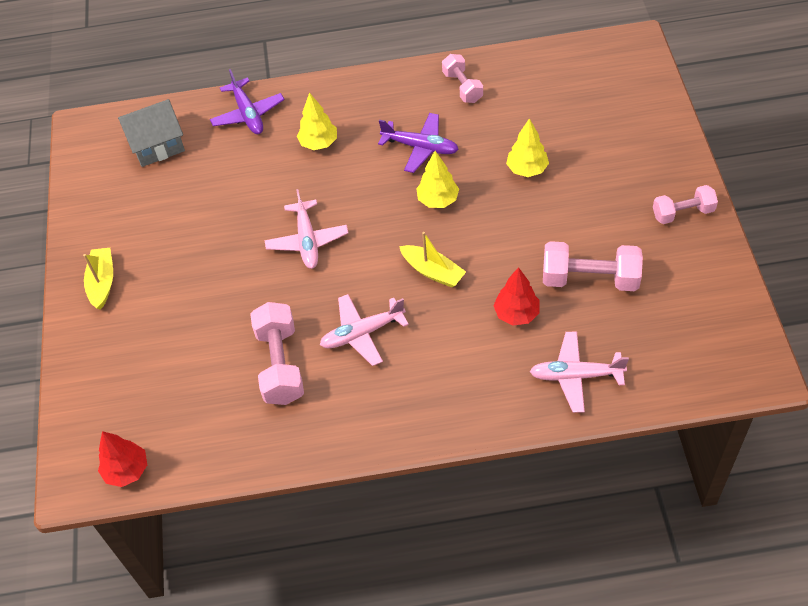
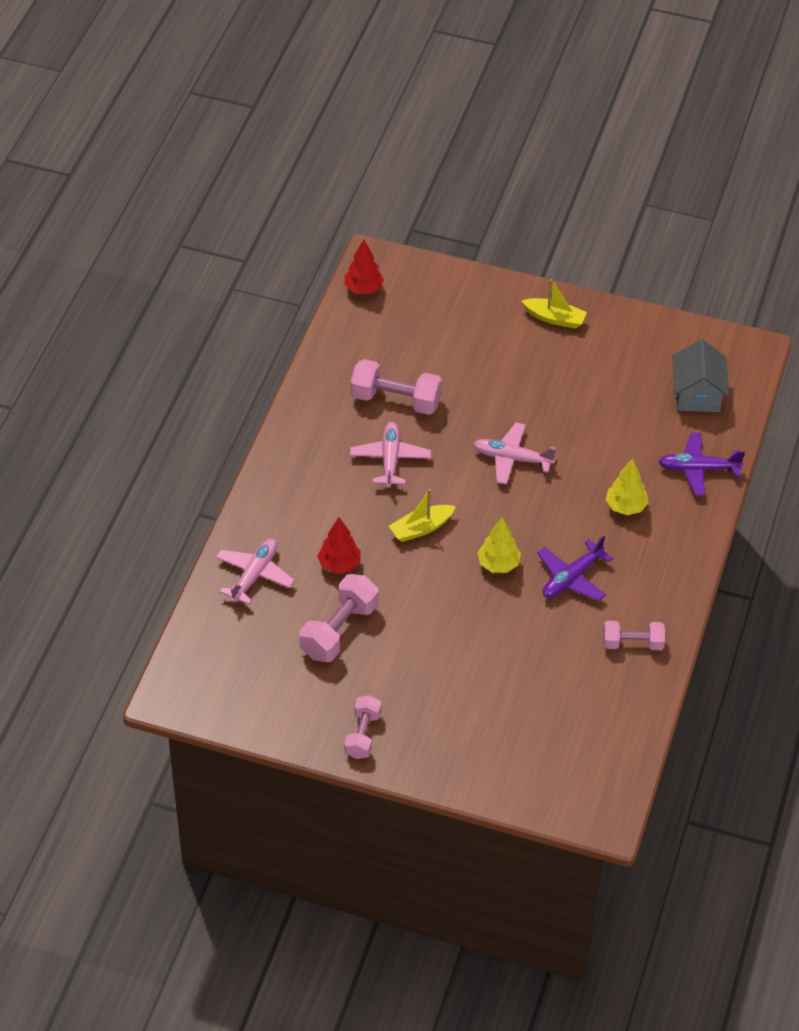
camera: 110 degrees right, 5 degrees down
(527, 169) = (492, 645): yellow tree -> none

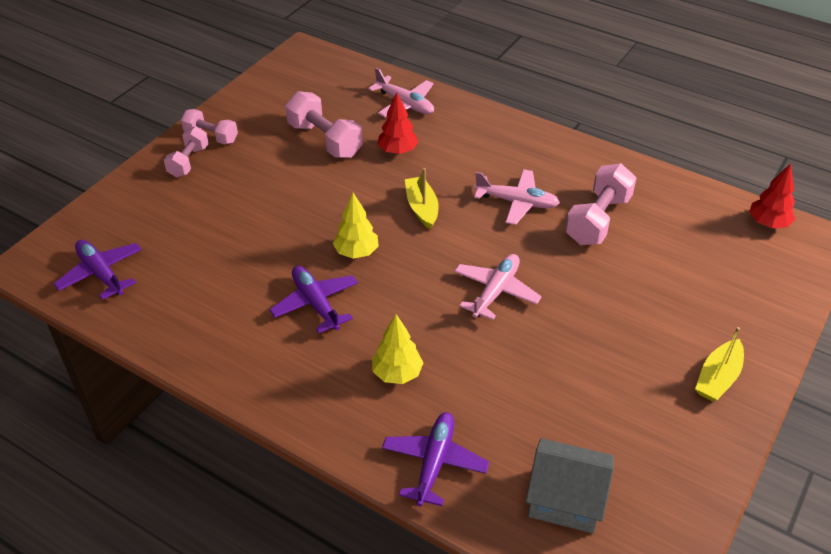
camera: 105 degrees right, 5 degrees down
(595, 752) = (101, 274): none -> purple plane
(632, 643) = (209, 333): pink dumbbell -> pink dumbbell (188, 161)

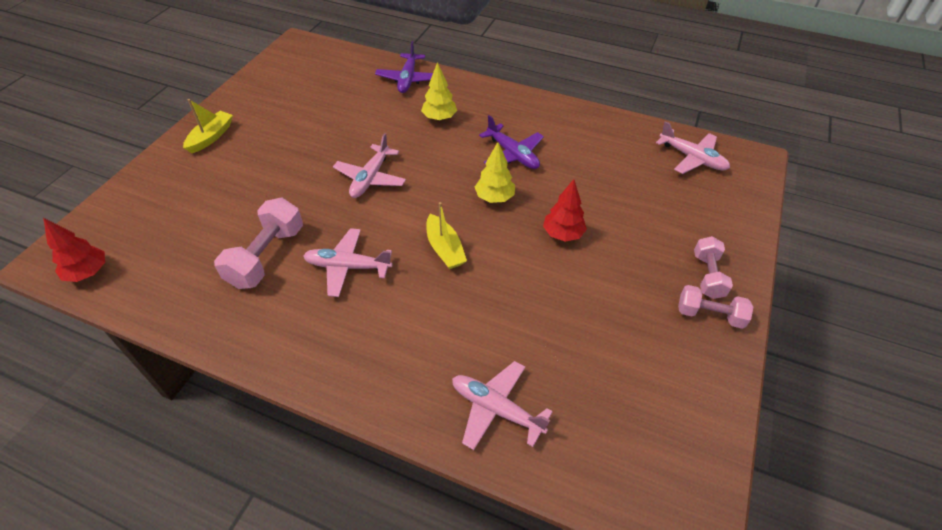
camera: 170 degrees right, 5 degrees up
(101, 274) = (692, 158): purple plane -> pink plane
(325, 140) = (576, 327): pink dumbbell -> none
(398, 151) = (486, 321): red tree -> red tree (562, 234)
(565, 499) = (331, 72): grey house -> none

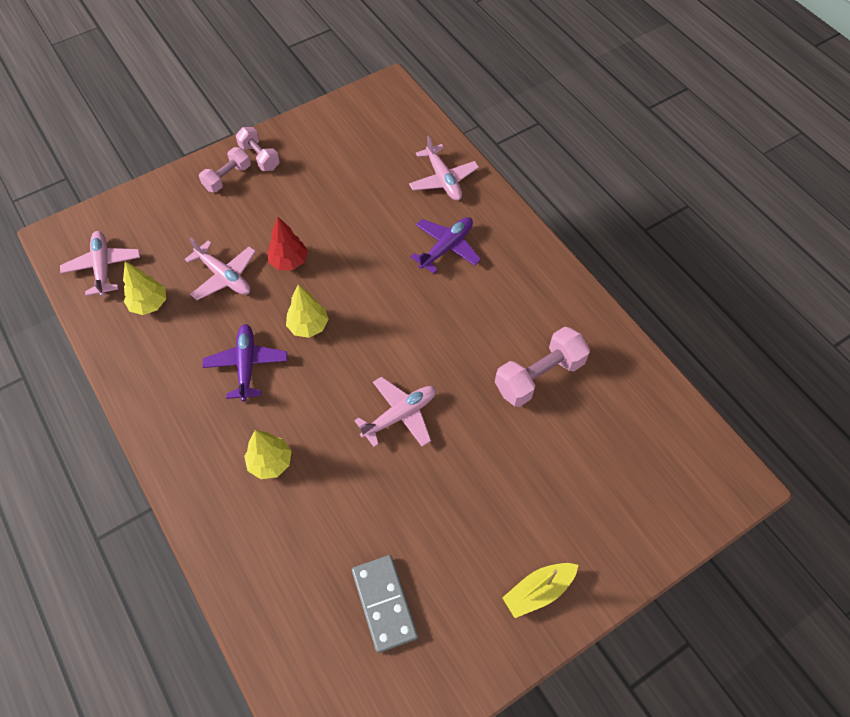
camera: 145 degrees left, 10 degrees up
(88, 273) = (701, 447): red tree -> none
(311, 95) = (384, 603): none -> grey domino
(347, 267) = (477, 328): pink plane -> pink plane (224, 276)
(408, 79) = (249, 561): purple plane -> purple plane (446, 247)
(445, 249) = (390, 301): yellow boat -> none
(626, 154) = (149, 304): none -> yellow tree

